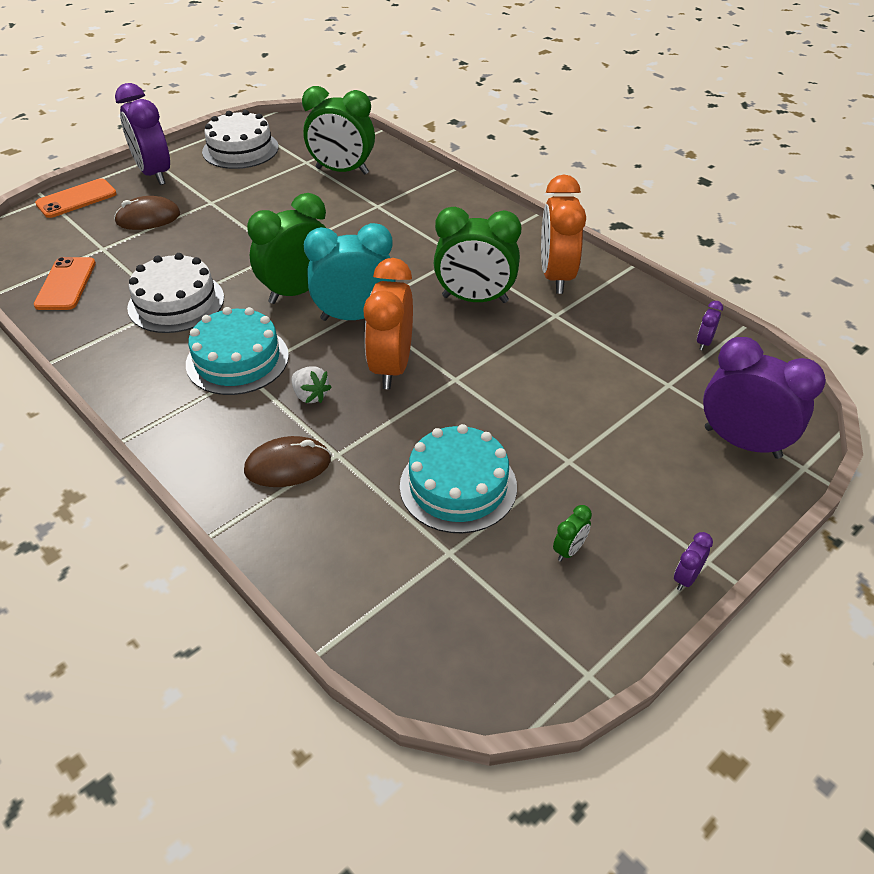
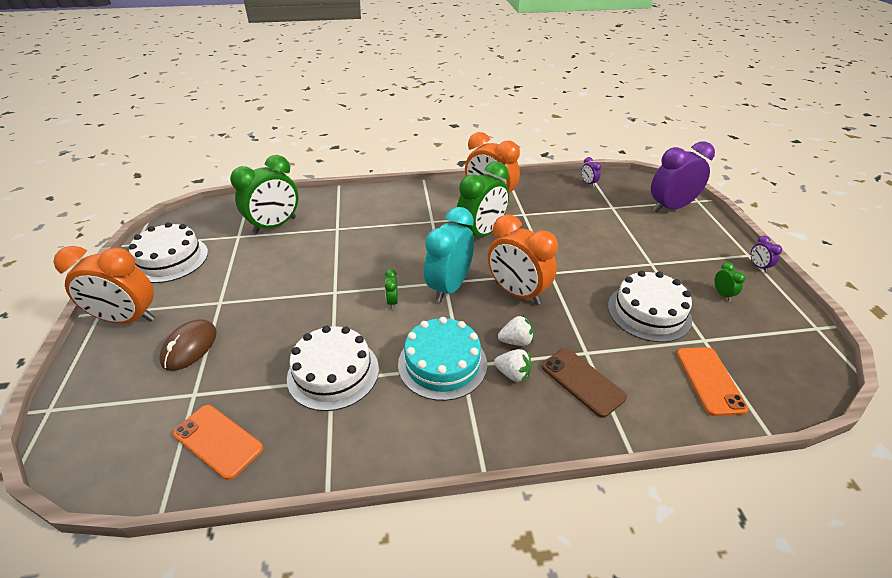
camera: 55 degrees left, 5 degrees down
(76, 199) = (85, 386): orange phone -> orange phone (709, 380)
(154, 174) = (127, 319): purple clock -> orange clock
(260, 411) = (513, 374): none -> white strawberry
(288, 466) = (582, 381): brown mouse -> brown phone
(297, 291) = (392, 302): green clock -> green clock, size x0.41
(458, 486) = (649, 312): turquoise cake -> white cake

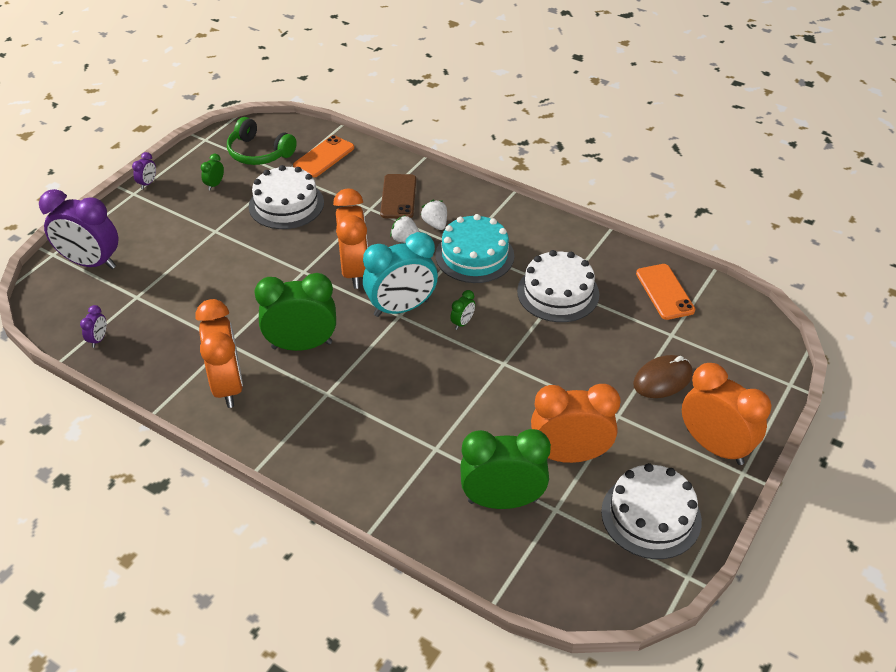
camera: 140 degrees left, 5 degrees up
(244, 263) = (569, 455): none -> orange clock
(759, 345) = (259, 153): none -> green headphones

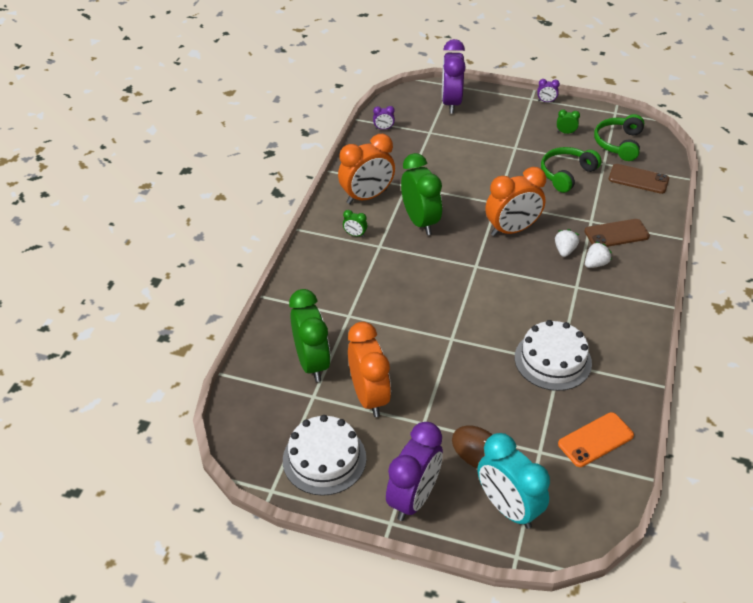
camera: 75 degrees right, 0 degrees up
(286, 204) = (566, 174): white cake -> green headphones
(324, 157) = (638, 179): orange phone -> brown phone
(401, 308) = (484, 265): turquoise clock -> turquoise clock (508, 508)
(462, 323) = (485, 305): green clock -> green clock (355, 235)
(474, 255) = (570, 296): turquoise cake -> none
(714, 446) = (413, 498): orange clock -> purple clock

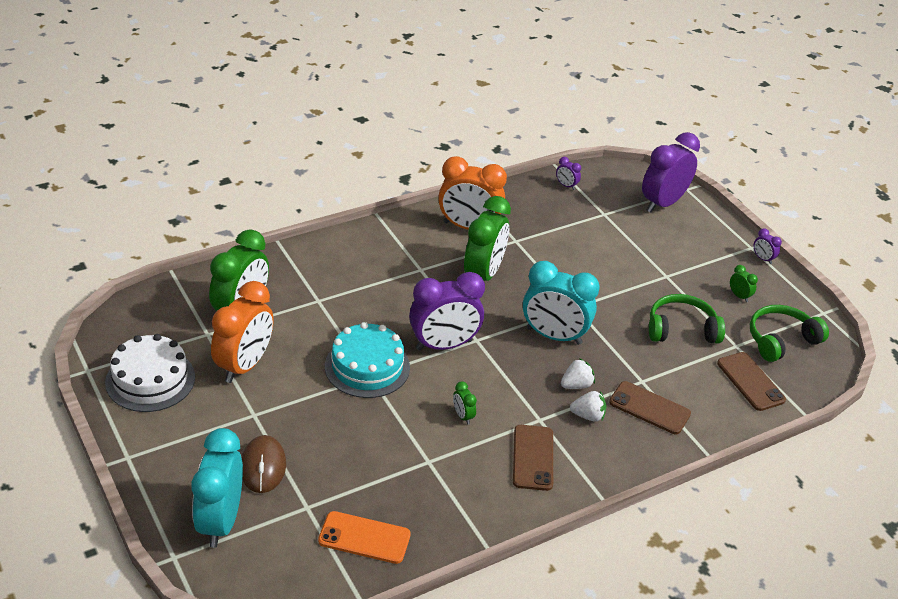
camera: 40 degrees right, 5 degrees down
(355, 235) = (414, 248): green clock -> green clock (463, 416)
(413, 498) = (167, 456): purple clock -> purple clock (444, 345)
(442, 334) = (367, 367): none -> turquoise cake
(512, 230) = (554, 336): orange clock -> turquoise clock
(552, 360) = (426, 455): white cake -> none
(605, 312) = (532, 458): none -> brown phone

